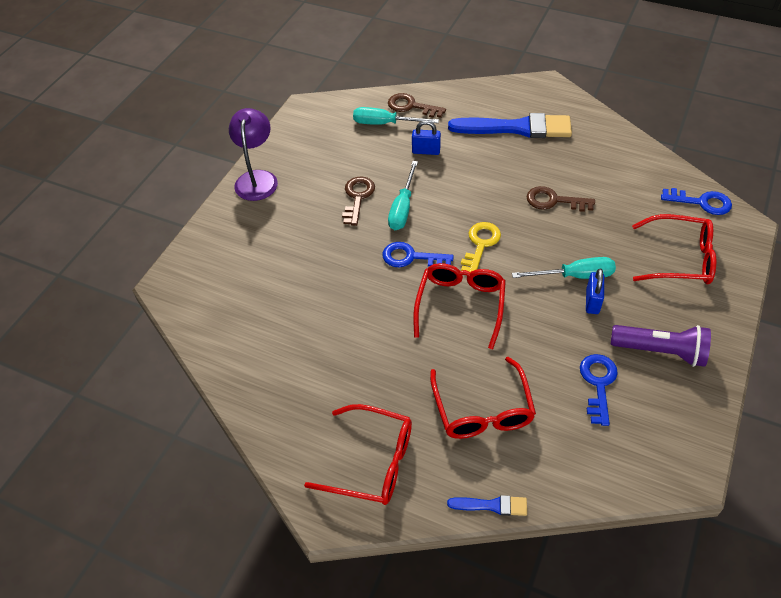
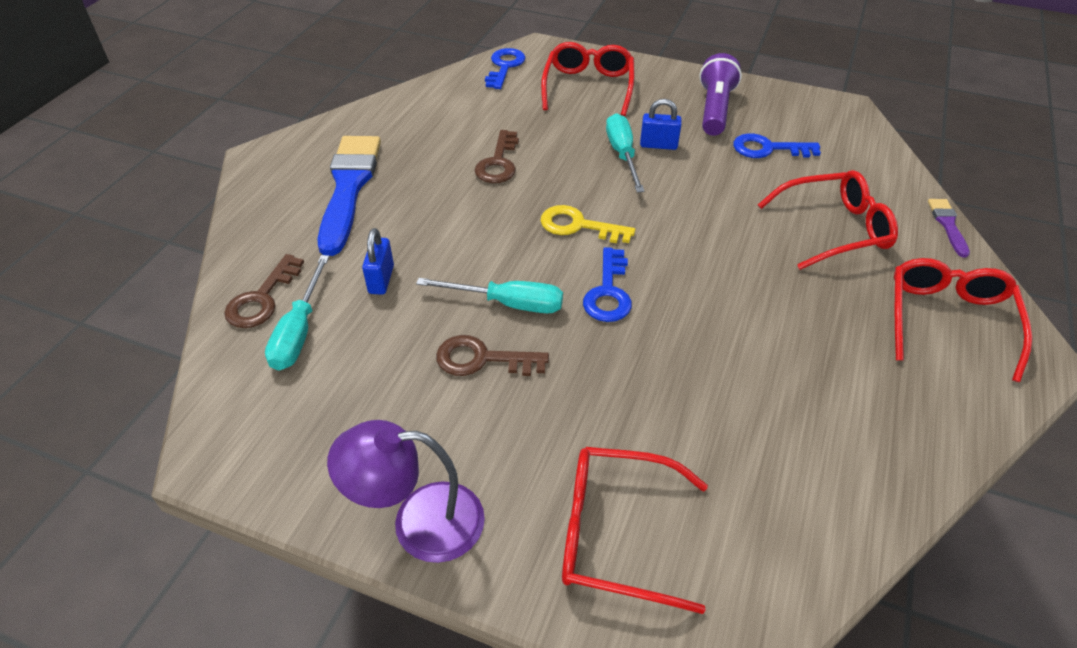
camera: 95 degrees left, 5 degrees down
(460, 306) = (686, 245): red glasses -> red glasses (617, 534)
(491, 505) = (947, 225): blue brush -> purple brush

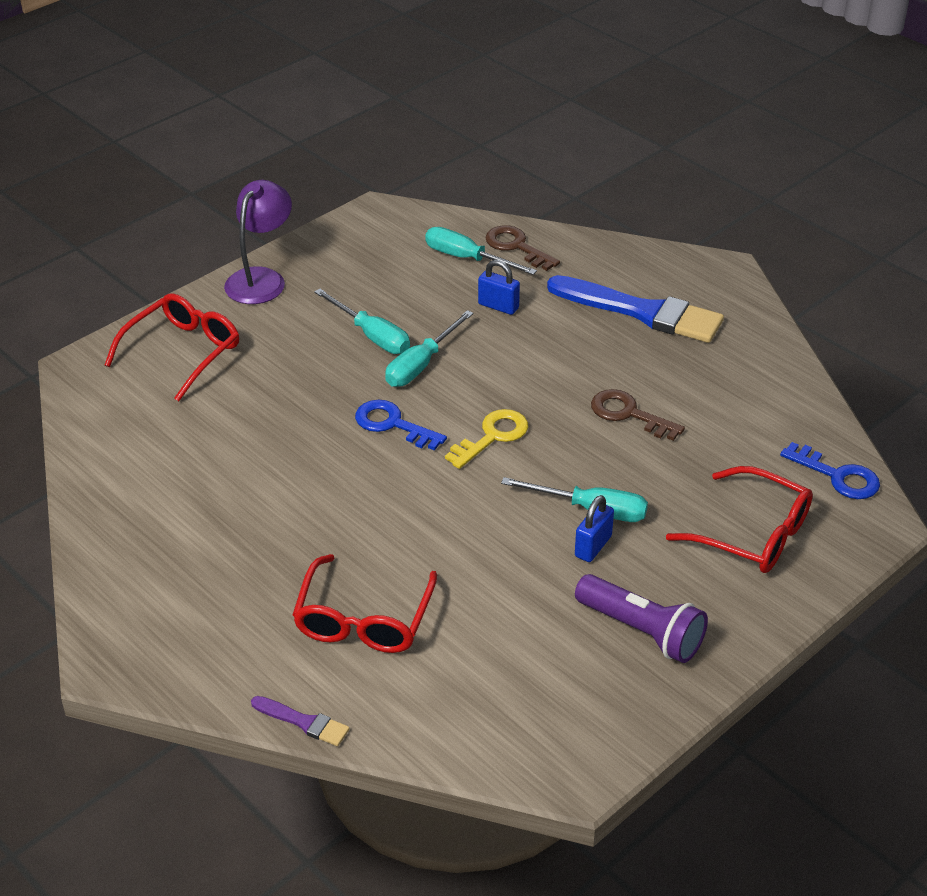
camera: 115 degrees right, 5 degrees down
(482, 359) = (372, 336): brown key -> turquoise screwdriver
(768, 149) = (531, 639): blue key -> none
(948, 321) = (193, 629): red glasses -> none

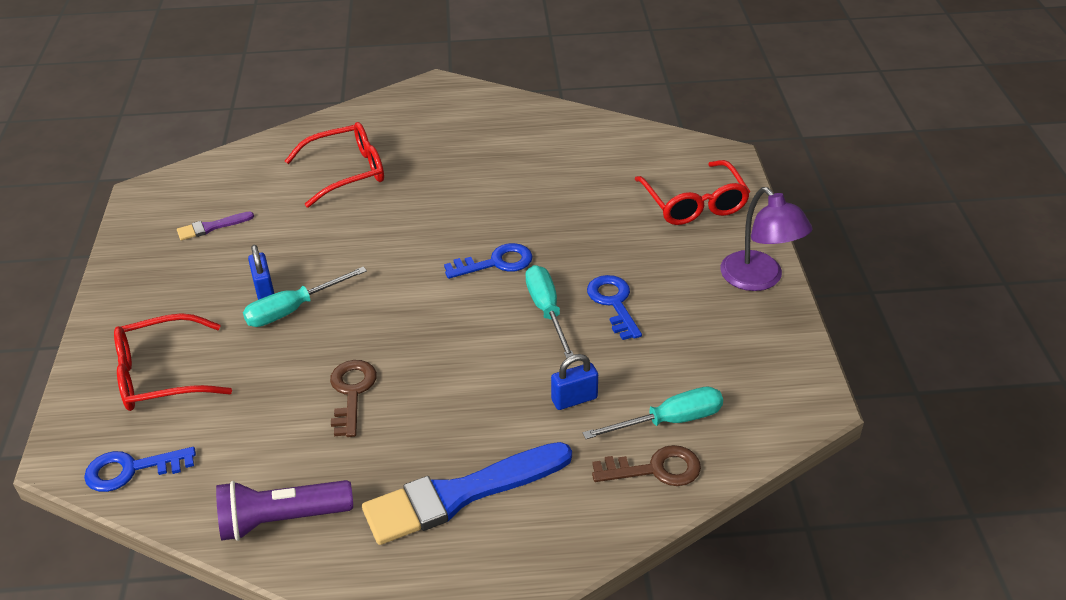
camera: 130 degrees right, 0 degrees up
(303, 722) = (311, 125): purple brush -> purple brush (212, 227)
(364, 619) = (346, 172): red glasses -> red glasses turned 105 degrees clockwise
(372, 336) = (613, 303): turquoise screwdriver -> blue key
(492, 436) = (423, 304): yellow key -> none
(628, 414) = (351, 392): brown key -> brown key turned 75 degrees counterclockwise
(641, 631) = (179, 270): purple flashlight -> purple flashlight (282, 520)

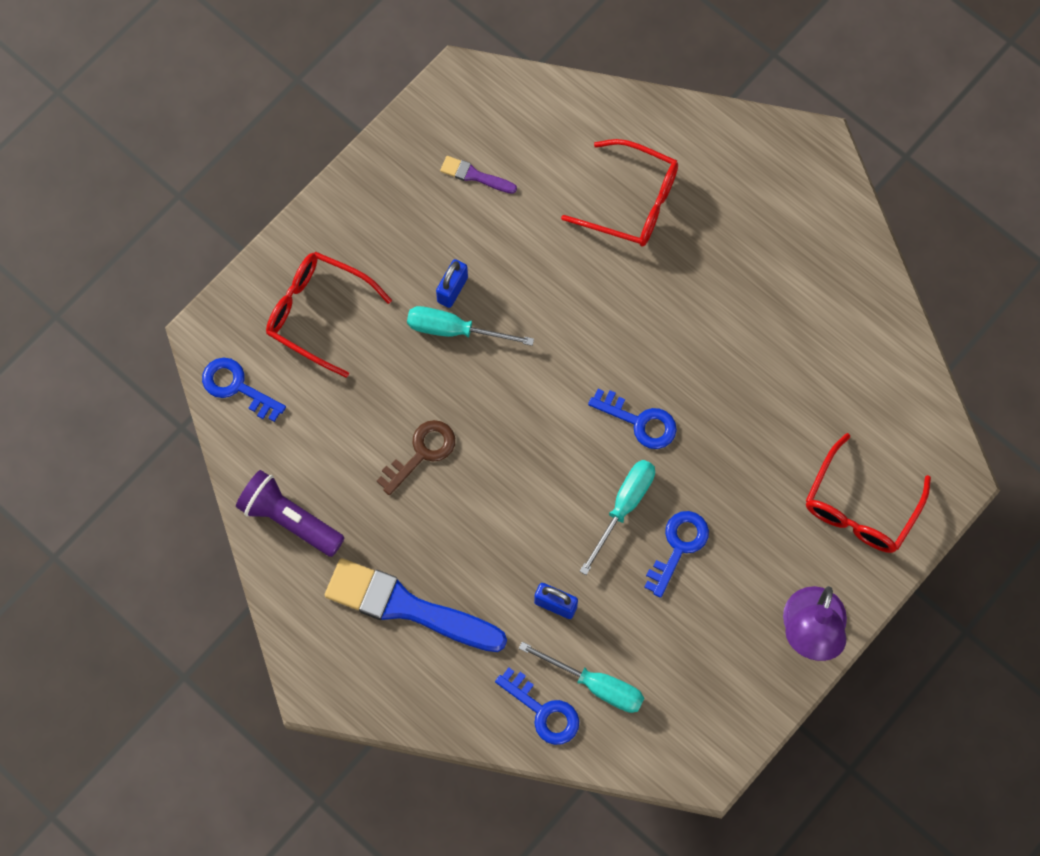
camera: 45 degrees right, 30 degrees up
(655, 469) = (543, 711): brown key -> blue key

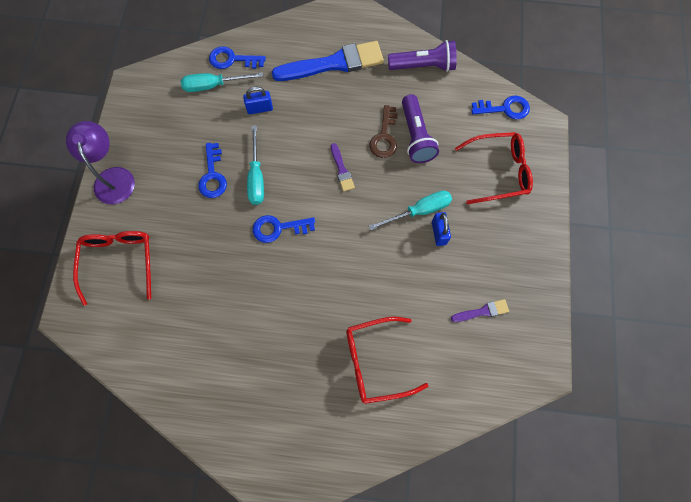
camera: 145 degrees right, 0 degrees up
(381, 426) = (416, 136): none -> purple flashlight
(509, 445) = (342, 170): none -> purple brush

